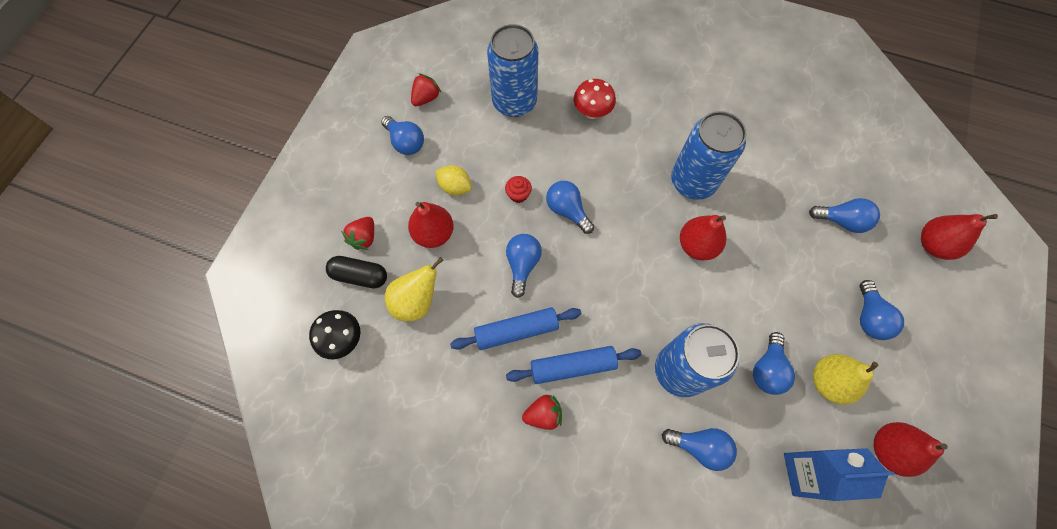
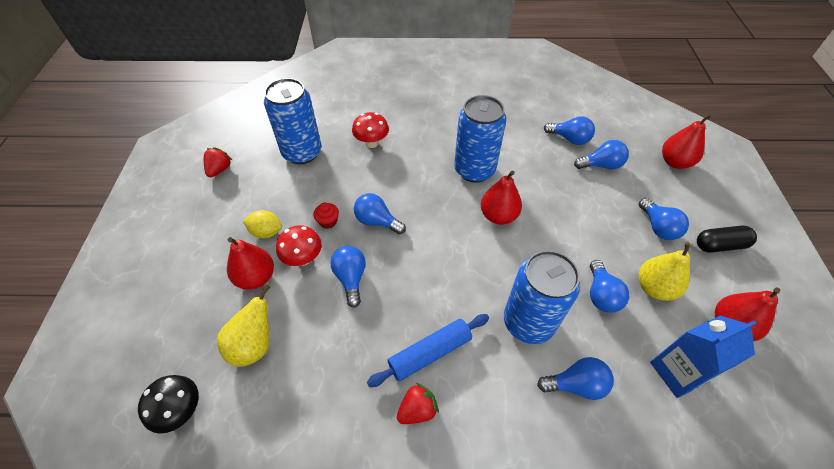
camera: 20 degrees left, 15 degrees down
(360, 276) = (187, 340): black capsule -> black capsule (720, 245)
(364, 238) = (184, 303): red strawberry -> none
(405, 142) = (208, 209): blue light bulb -> blue light bulb (569, 139)
(483, 228) = (303, 258): none -> red mushroom
(516, 331) = (364, 339): blue rolling pin -> none

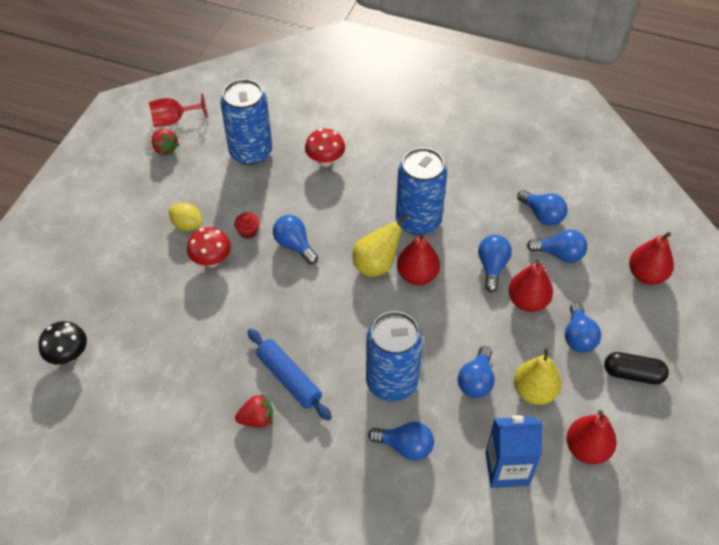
camera: 20 degrees right, 0 degrees up
(219, 144) = (174, 120): none -> red goblet
(220, 170) = (165, 149): red strawberry -> red strawberry turned 105 degrees clockwise
(254, 345) = (142, 323): yellow pear -> yellow pear (376, 265)
(256, 277) = (163, 265): red pear -> red pear (527, 301)
(351, 278) = (247, 292): blue light bulb -> blue light bulb (492, 267)
(430, 353) = (289, 378): blue rolling pin -> blue rolling pin turned 60 degrees clockwise

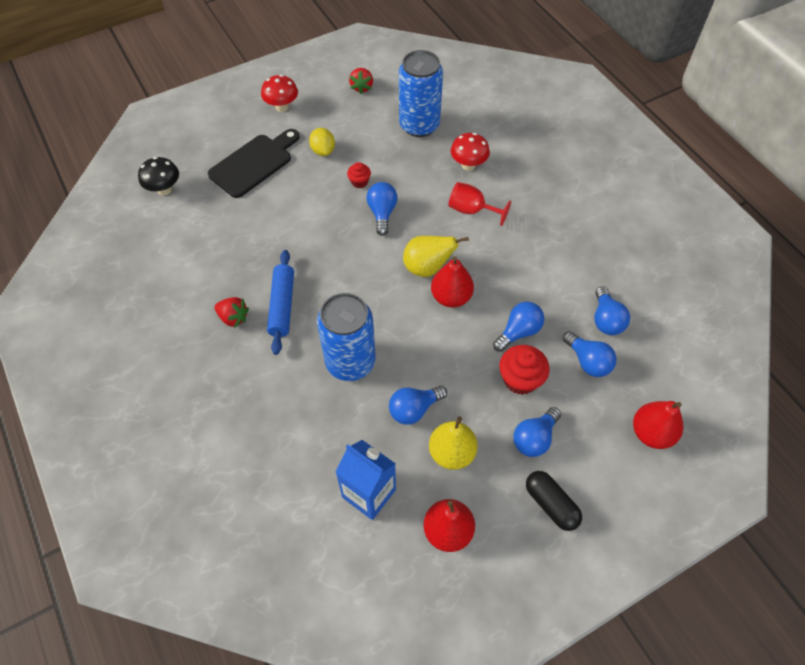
camera: 40 degrees right, 5 degrees up
(134, 276) = (254, 163): none -> black cutting board
(174, 120) = (387, 70): red goblet -> red goblet (472, 210)
(211, 260) = (314, 186): red mushroom -> red mushroom (282, 107)
(405, 447) = (311, 416): blue light bulb -> none
(418, 220) = (495, 256): blue can -> none
(527, 301) = (520, 379): red pear -> red cupcake

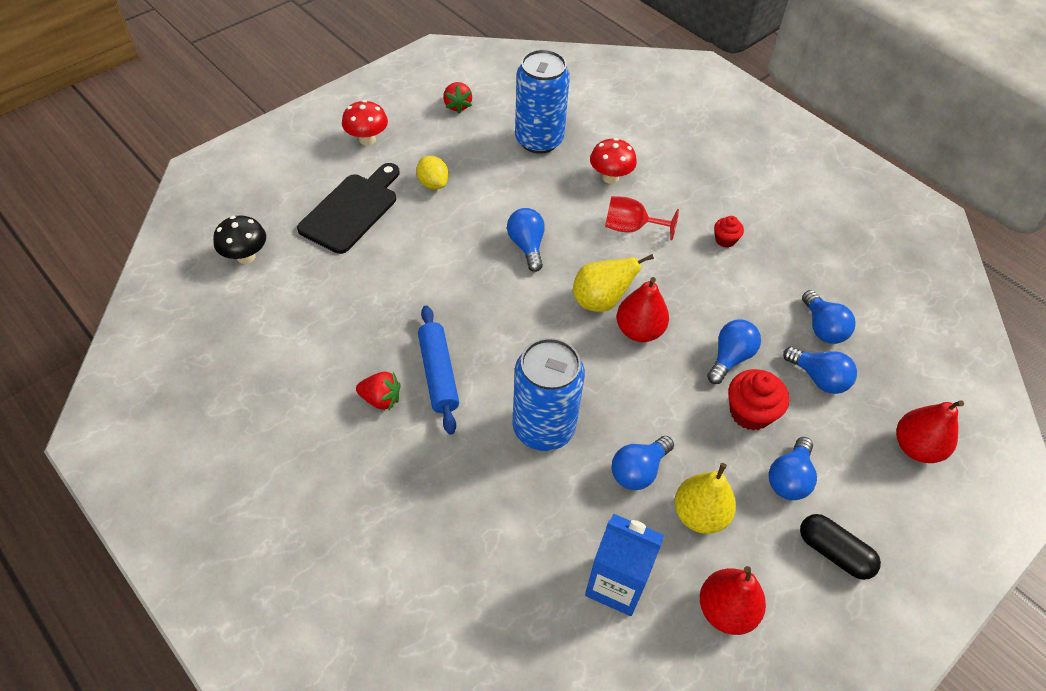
camera: 15 degrees left, 5 degrees down
(359, 182) = (488, 214): red cupcake -> red cupcake (725, 240)

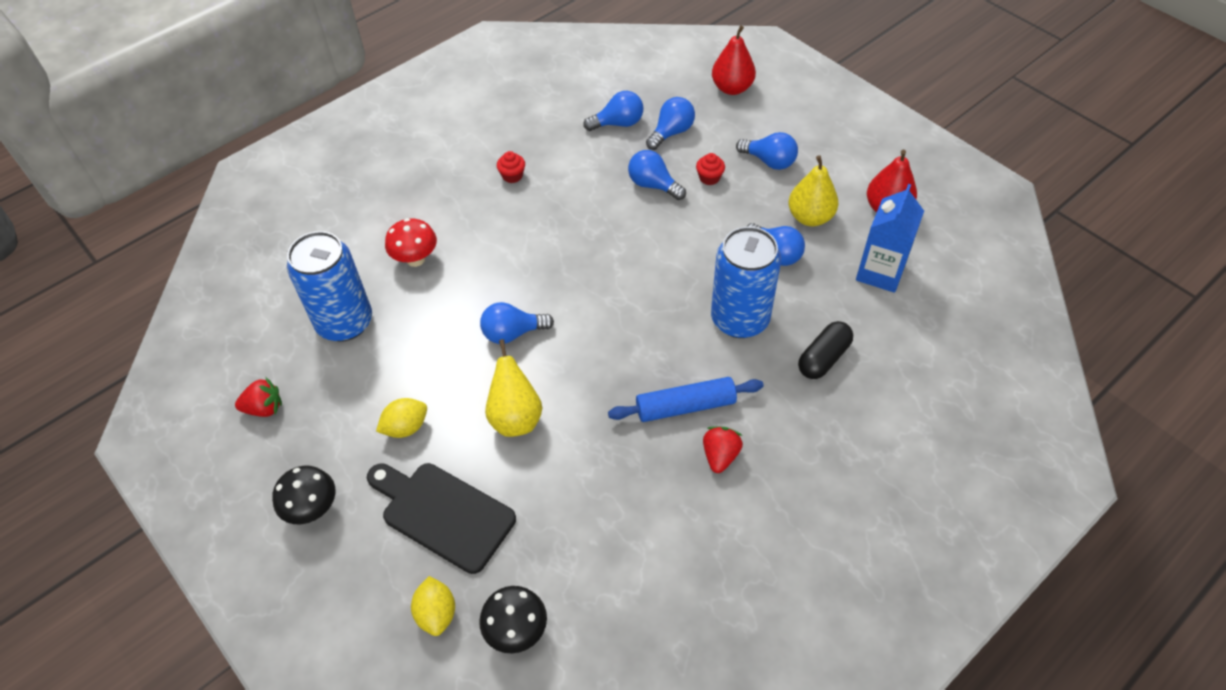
camera: 85 degrees left, 0 degrees up
(270, 211) = (437, 613): none -> yellow lemon
(367, 139) = (313, 509): red mushroom -> black mushroom
(600, 301) = (589, 273): yellow pear -> yellow pear (515, 418)
(631, 228) = (492, 245): red goblet -> none
(639, 330) = (625, 245): red pear -> none
(750, 412) = (709, 178): red cupcake -> red cupcake, size x0.57
(833, 552) = (828, 144): black capsule -> black capsule (823, 358)

